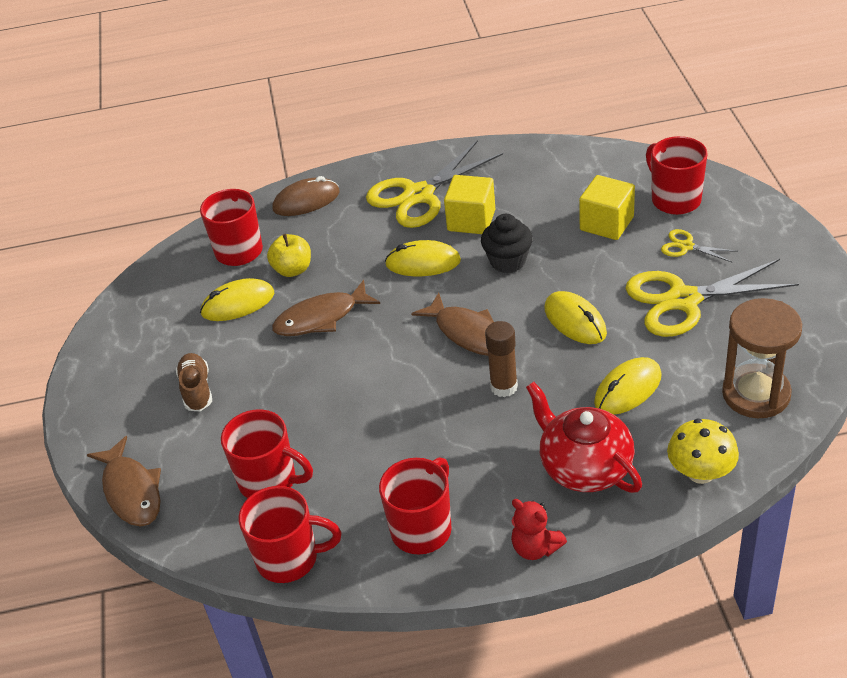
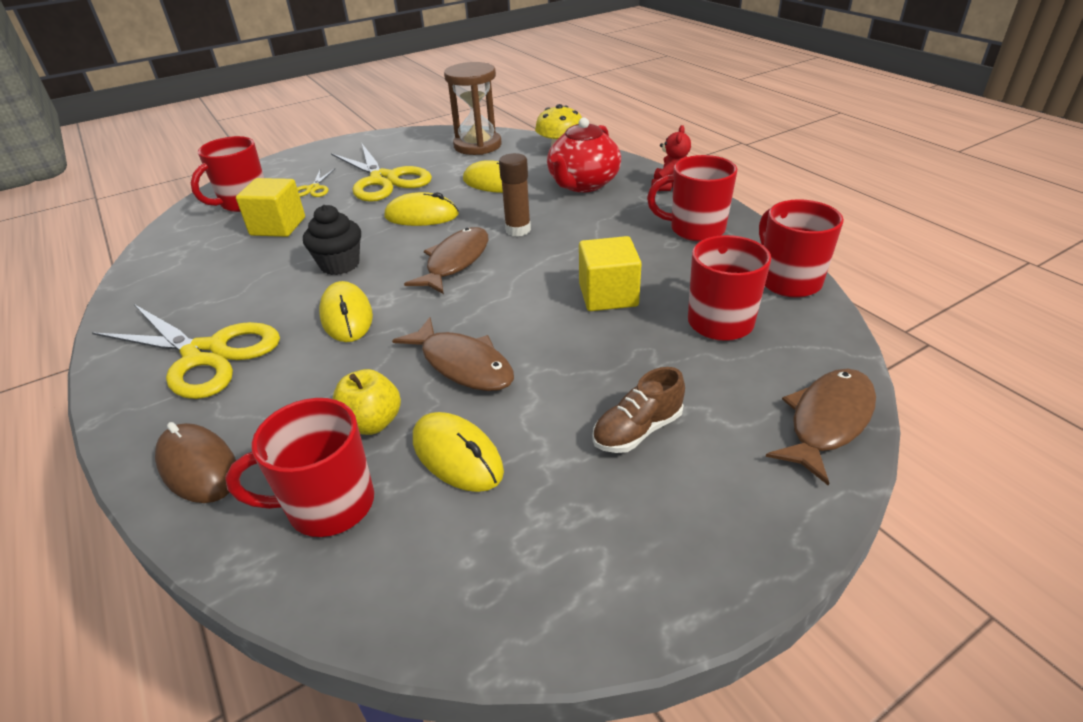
camera: 115 degrees left, 5 degrees down
(471, 220) = (266, 302): yellow cube -> yellow cube (608, 295)
(575, 321) = (421, 216): yellow mouse -> yellow mouse turned 60 degrees clockwise

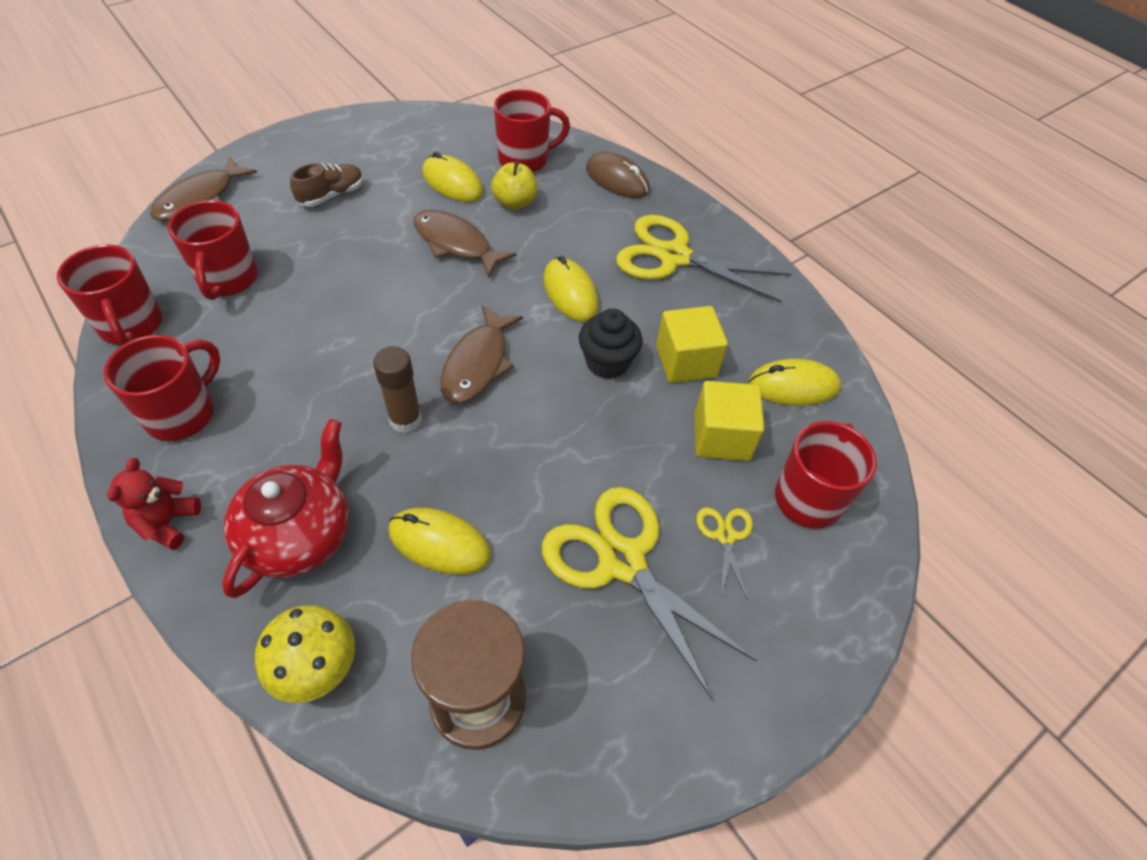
camera: 170 degrees right, 15 degrees up
(421, 216) = (536, 455): yellow mouse -> yellow mouse (793, 386)
(608, 295) = (320, 312): yellow cube -> yellow cube (686, 361)
(695, 229) = (182, 414): red mug -> red mug turned 60 degrees counterclockwise

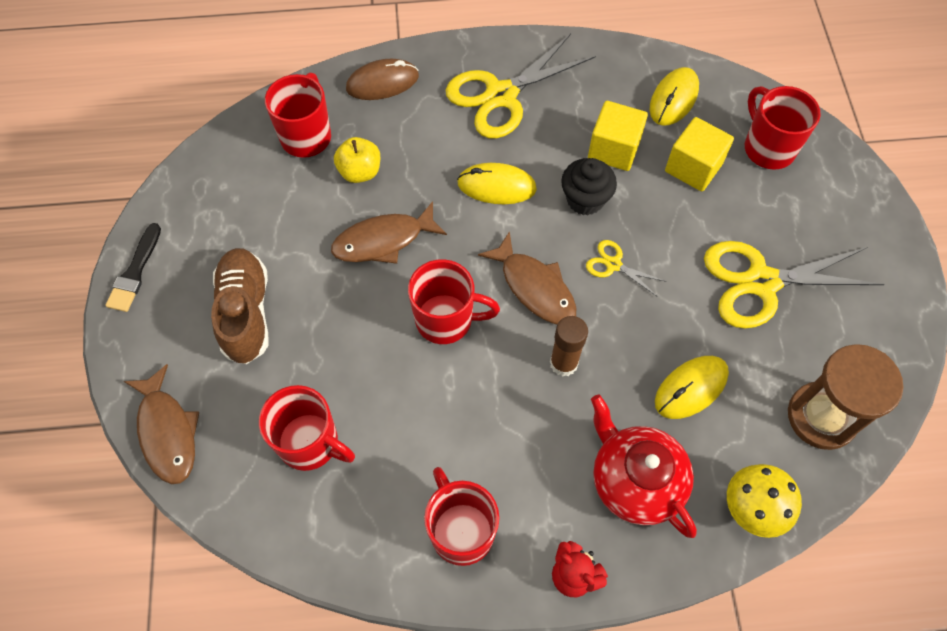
camera: 55 degrees left, 10 degrees up
(131, 326) = (322, 546): red mug -> red mug (446, 320)
(332, 127) = (135, 272): none -> black brush
(332, 195) = (246, 313): brown shoe -> brown shoe, size x1.57
(452, 183) = (298, 207): yellow mouse -> none
(725, 536) = (772, 212): yellow scissors -> yellow scissors (613, 264)

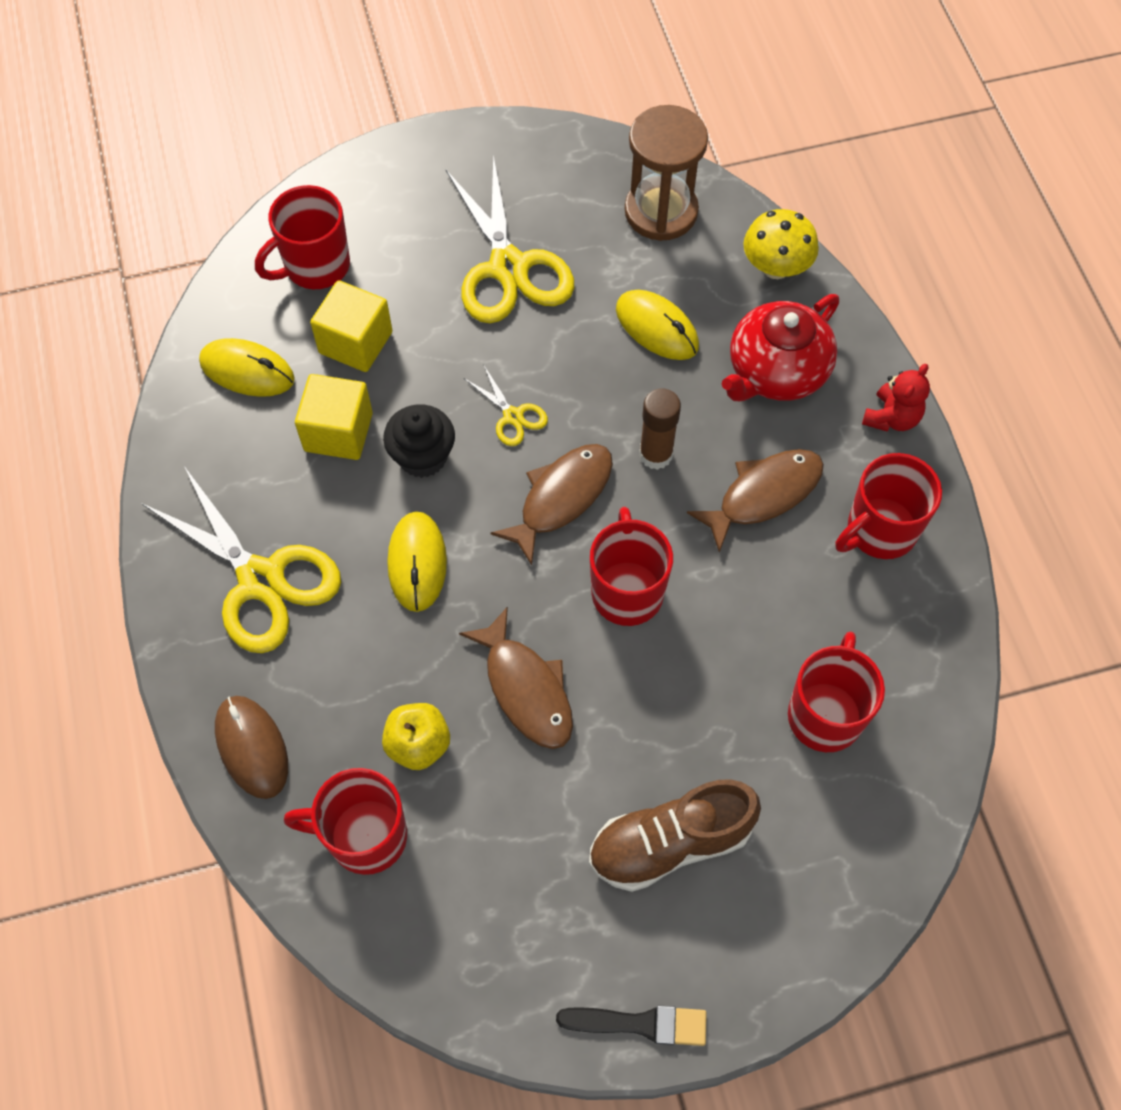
camera: 100 degrees left, 0 degrees up
(167, 432) = (858, 895): brown fish -> brown fish (763, 495)
(613, 264) = (513, 416): yellow scissors -> yellow scissors turned 60 degrees counterclockwise

